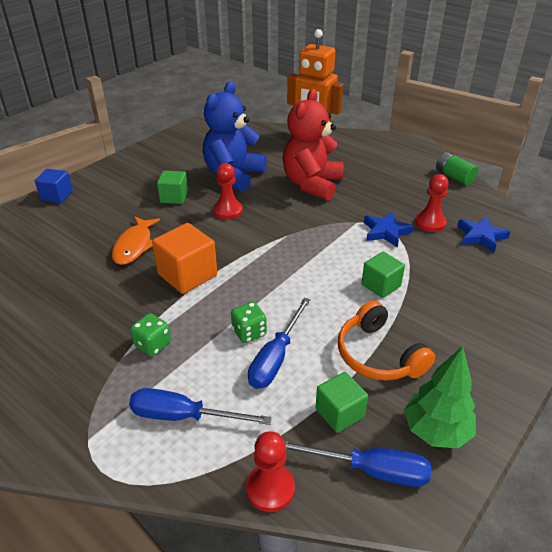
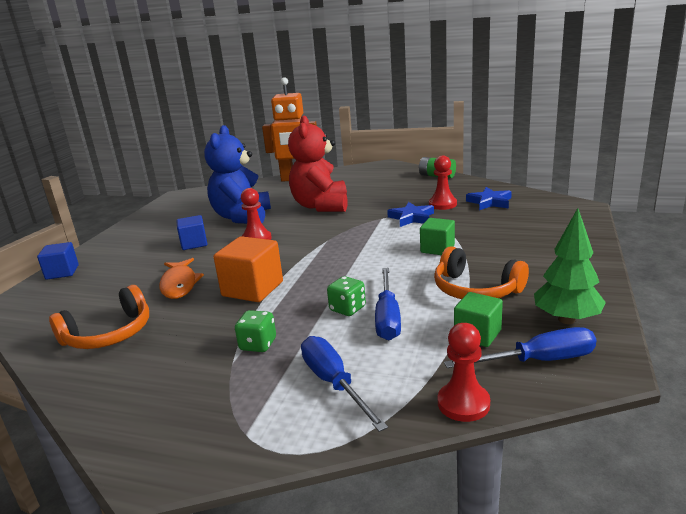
camera: 20 degrees left, 15 degrees down
(53, 284) = (109, 334): none -> orange headphones
(174, 197) = (194, 243): green cube -> blue cube
(183, 416) = (334, 383): blue screwdriver -> blue screwdriver turned 75 degrees clockwise

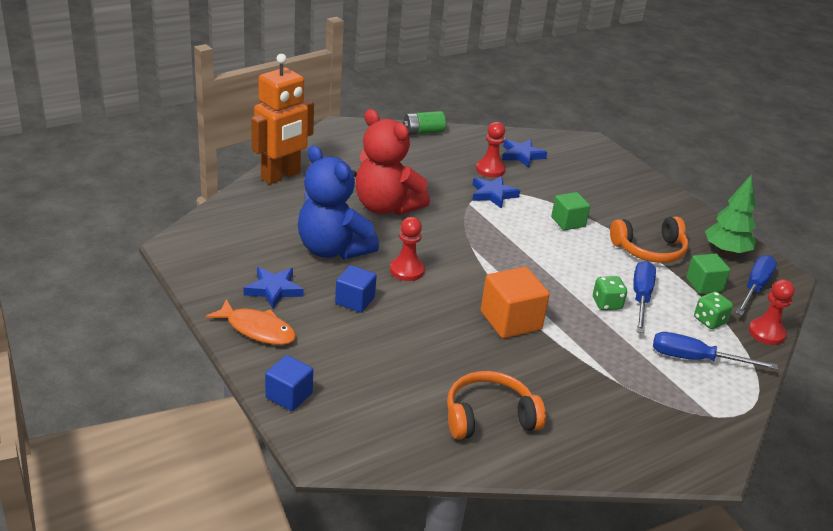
camera: 55 degrees left, 10 degrees up
(109, 334) = (489, 417): orange headphones -> orange headphones turned 105 degrees counterclockwise
(171, 225) = (274, 290): none -> blue star
(179, 284) = (442, 347): orange fish -> orange fish (257, 329)
(258, 344) = (607, 361): green dice -> green dice (709, 321)
(387, 317) = (641, 298): blue screwdriver -> blue screwdriver turned 120 degrees counterclockwise

